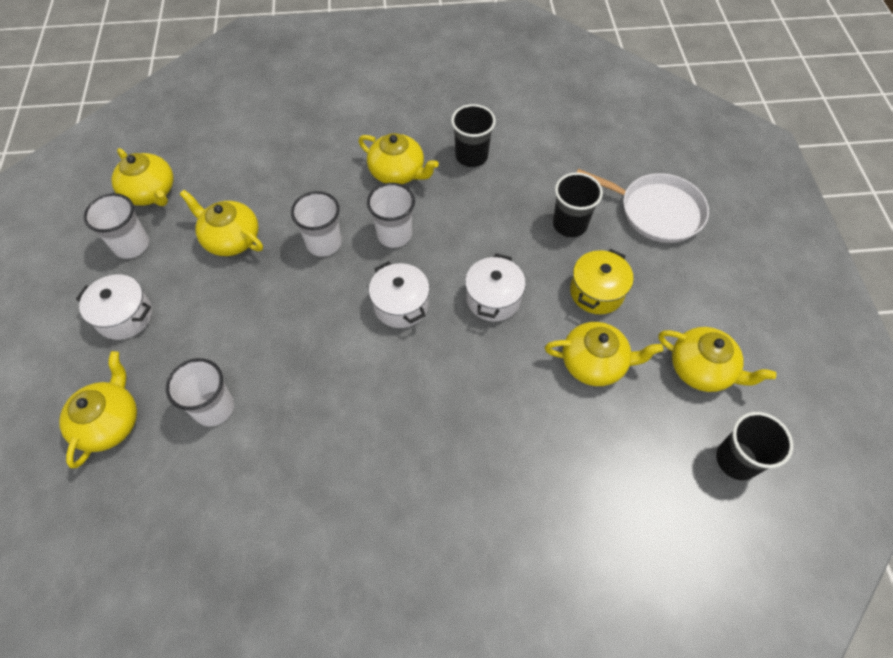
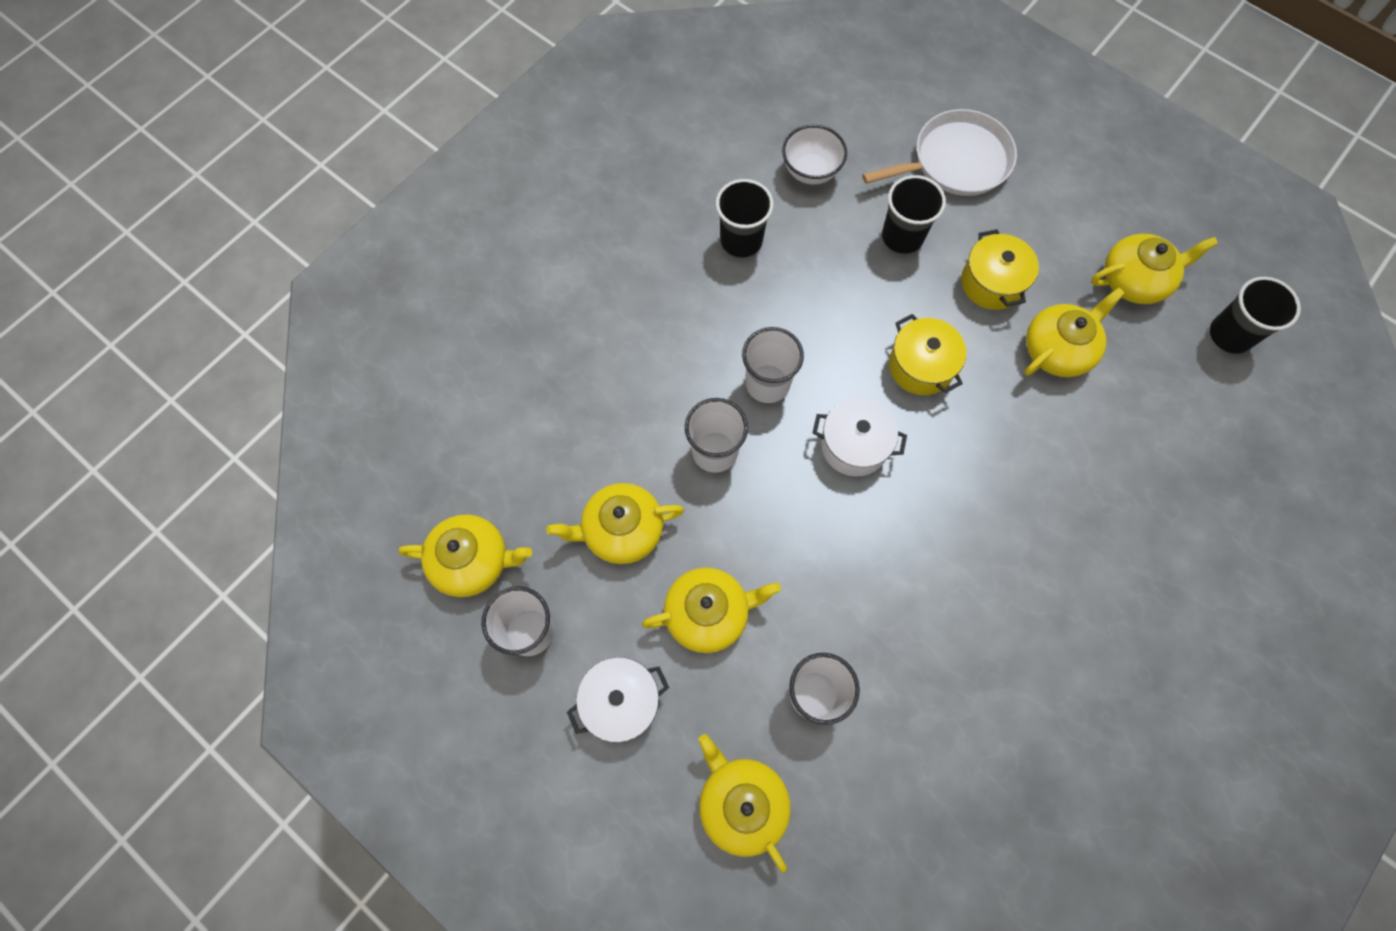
camera: 45 degrees left, 10 degrees up
(398, 172) = (694, 317): yellow teapot -> yellow teapot (708, 613)
(493, 298) = (920, 366): white pot -> yellow pot
(556, 152) = (810, 171): none -> white bowl

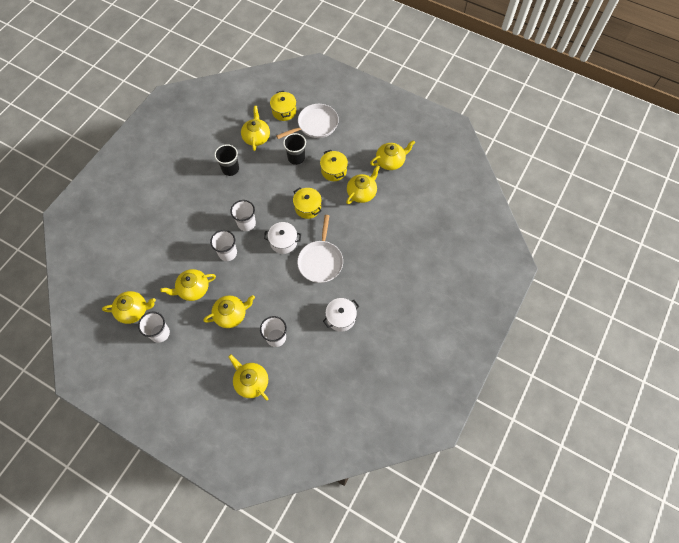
camera: 10 degrees left, 5 degrees down
(621, 702) = (199, 353): white pot -> white pot (341, 318)
(810, 171) = (256, 137): white bowl -> yellow teapot
(882, 118) = (284, 111): none -> yellow pot
(942, 510) = (320, 261): none -> white pan
(1230, 335) = (429, 177): black cup -> none

